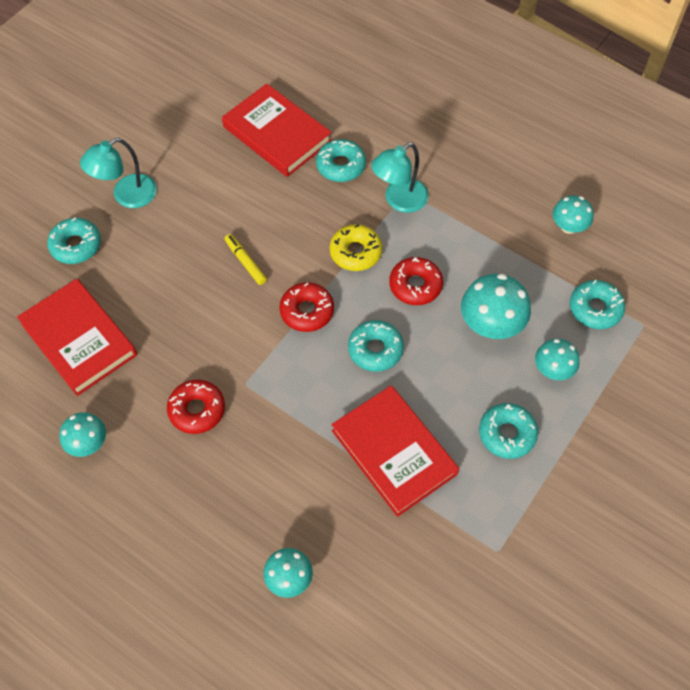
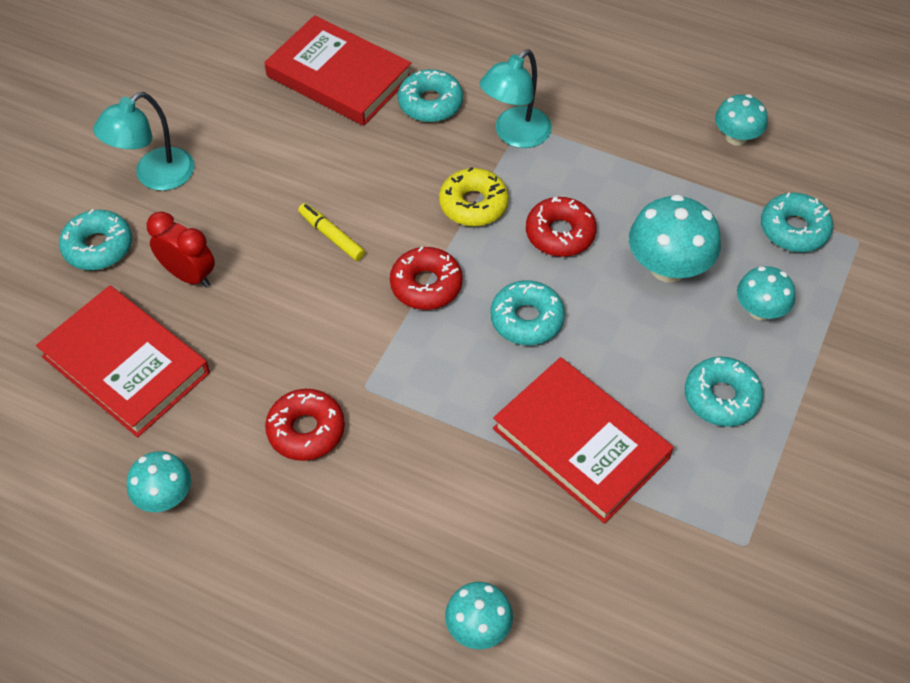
camera: 10 degrees left, 5 degrees down
(136, 277) = (189, 275): none -> red clock

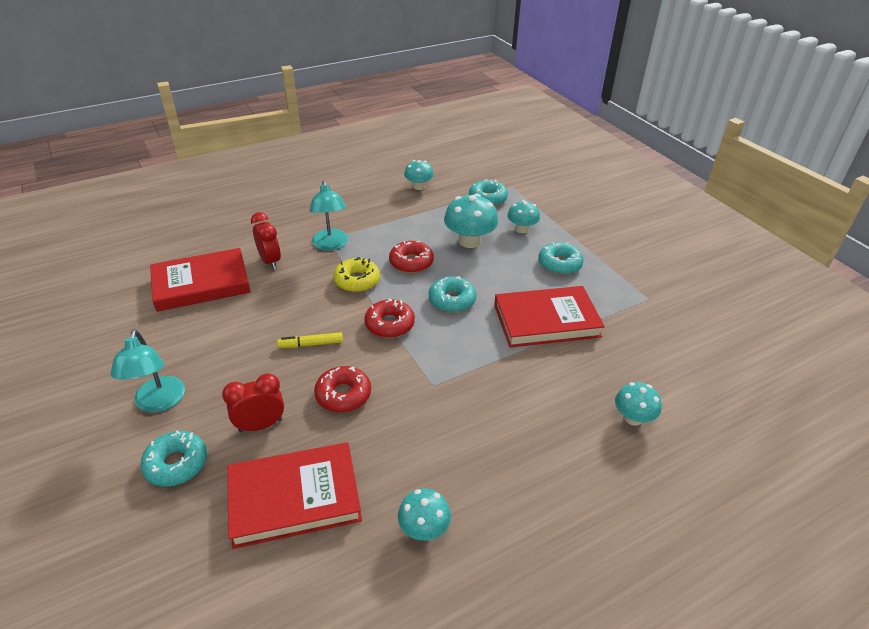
camera: 55 degrees left, 15 degrees down
(306, 430) = (439, 426): red donut -> red donut (343, 395)
(430, 103) = (270, 261): turquoise donut -> red clock

